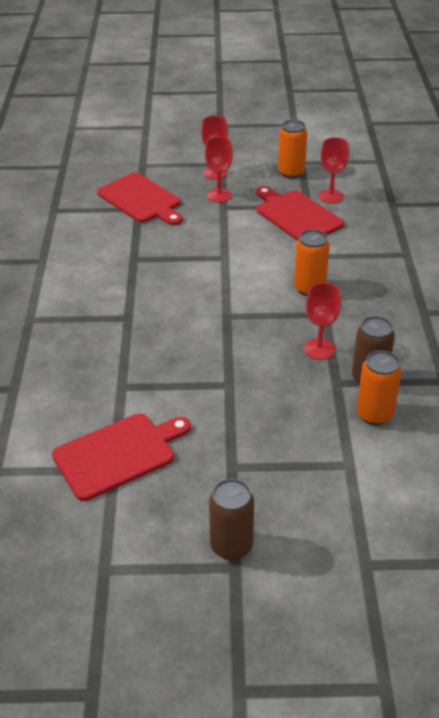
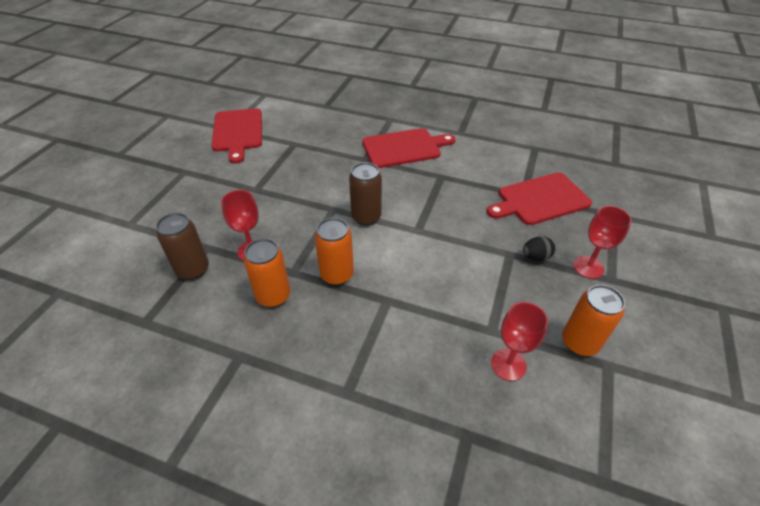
camera: 110 degrees right, 5 degrees up
(219, 195) = (535, 257): red goblet -> black egg
(231, 546) = (132, 157): brown can -> brown can (366, 217)
(296, 215) = (473, 311): red cutting board -> red cutting board (404, 148)
(374, 414) = (156, 257): orange can -> orange can (273, 296)

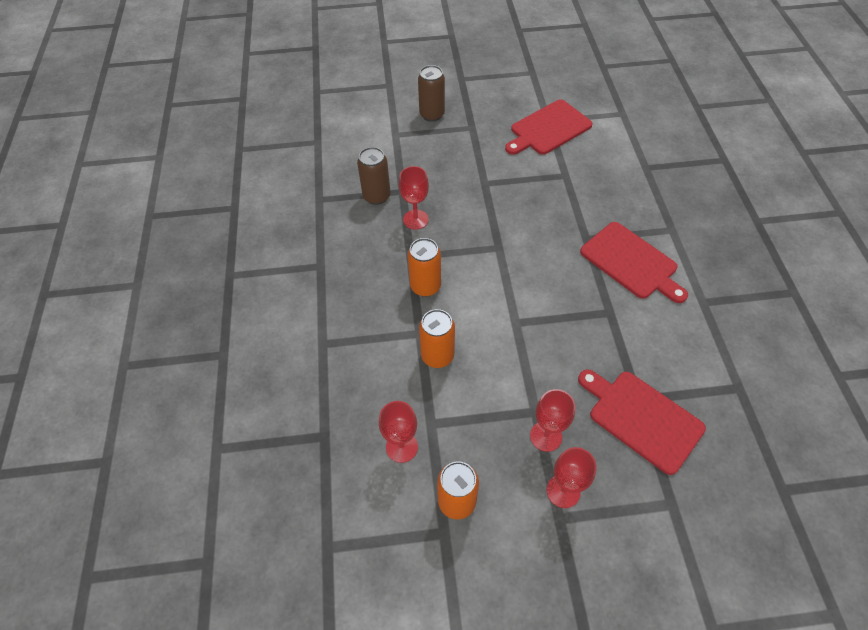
camera: 65 degrees right, 10 degrees up
(273, 296) = (380, 257): orange can -> orange can (437, 356)
(366, 217) = (505, 276): brown can -> brown can (432, 114)
(535, 257) = (546, 436): black egg -> red goblet

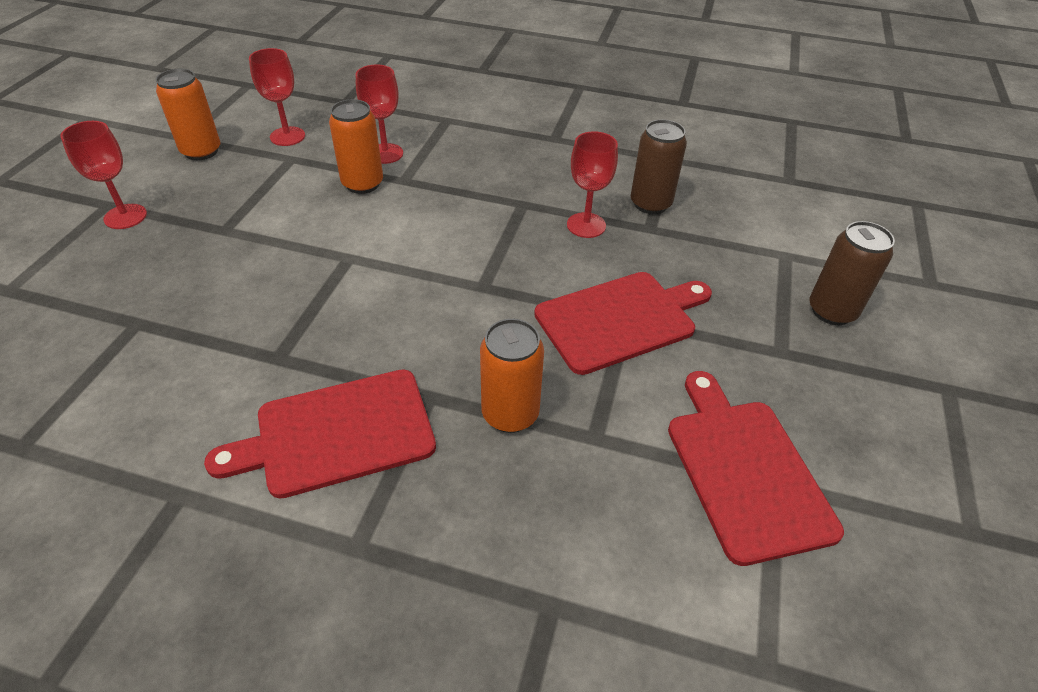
camera: 110 degrees right, 10 degrees down
(425, 286) = (466, 202): orange can -> orange can (510, 414)
(546, 436) = (190, 227): red goblet -> red goblet (385, 153)
(642, 418) = (114, 314): red cutting board -> red cutting board (620, 320)

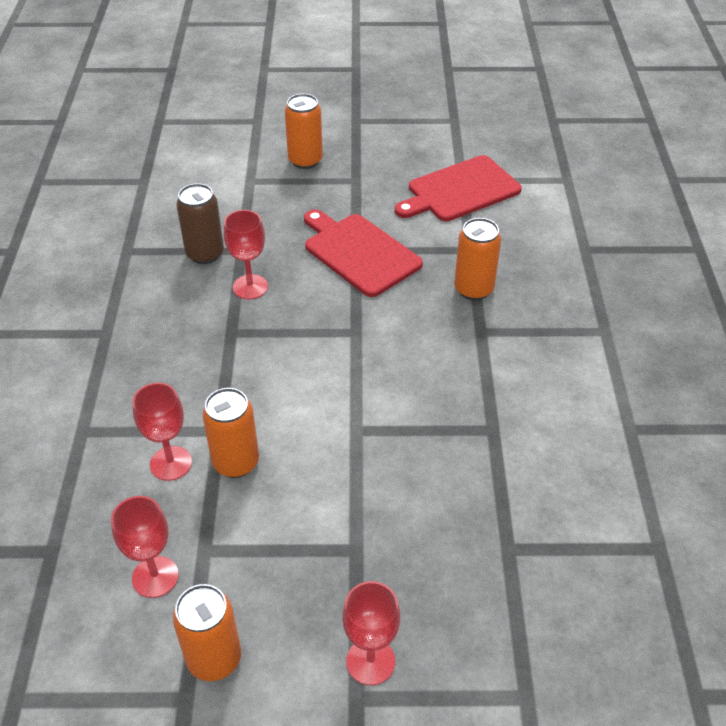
camera: 105 degrees left, 0 degrees up
(337, 433) = (537, 368): red cutting board -> none
(831, 311) = (305, 160): brown can -> orange can

